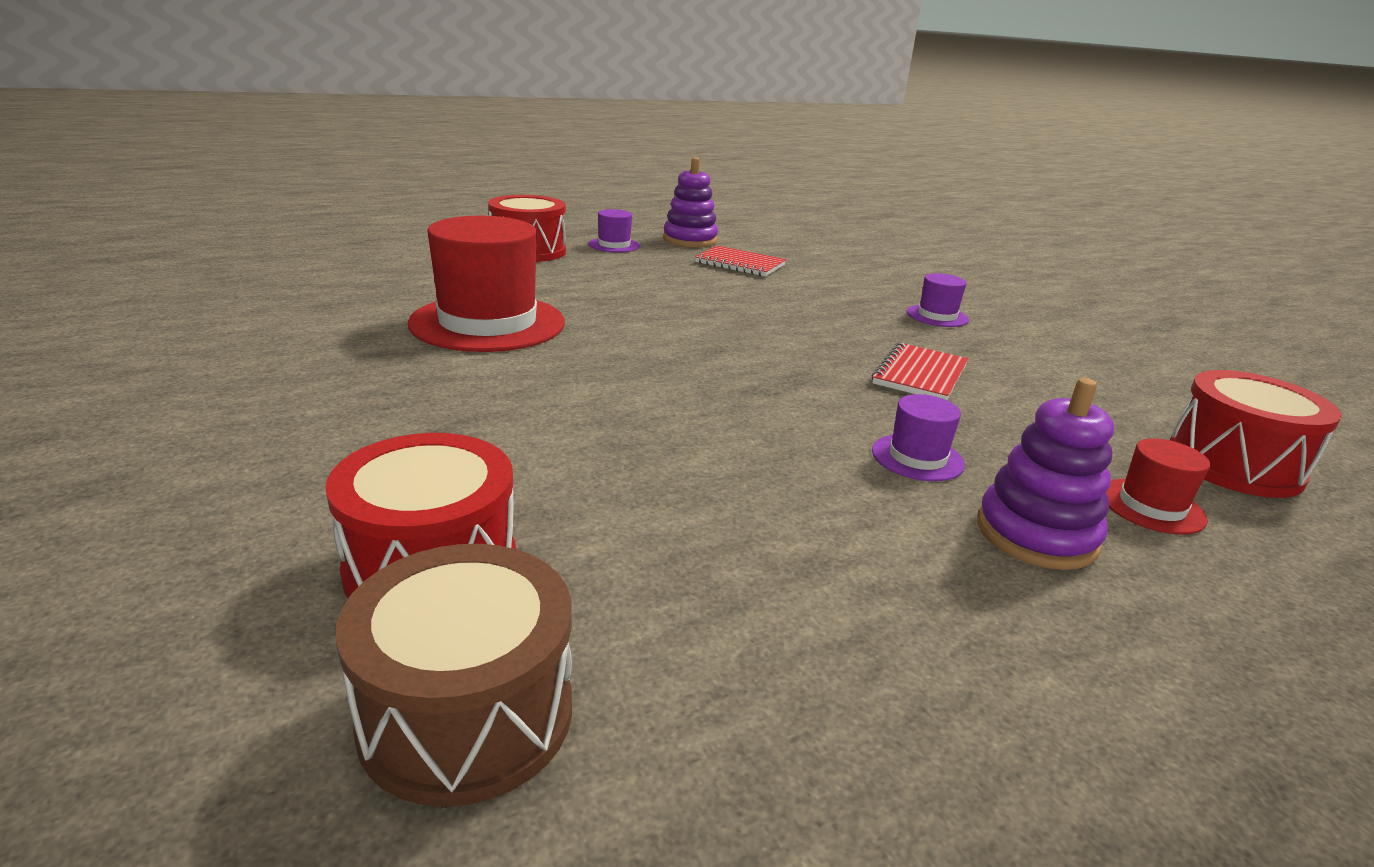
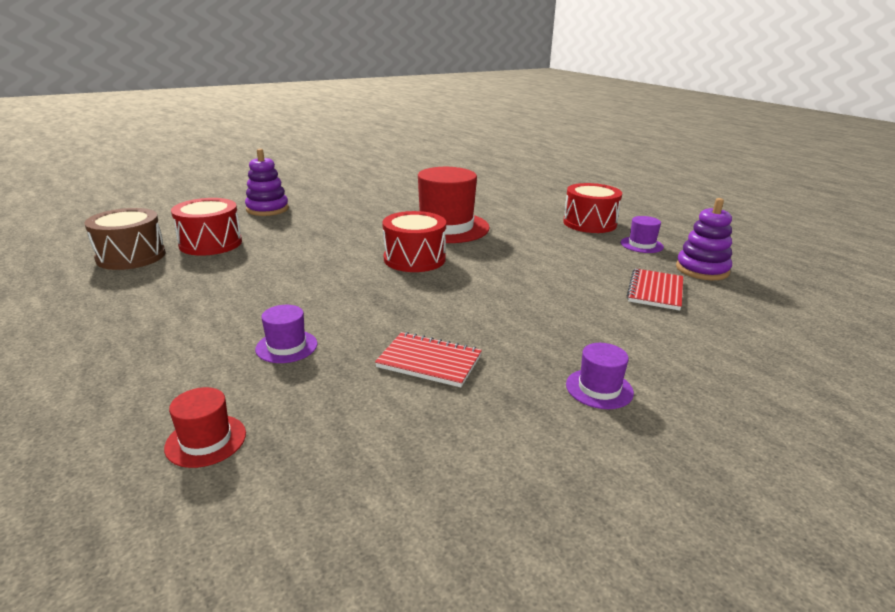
camera: 85 degrees right, 0 degrees up
(1036, 534) = (187, 378): purple stacking toy -> purple stacking toy (267, 209)
(1234, 465) = (266, 526): red drum -> red drum (414, 259)

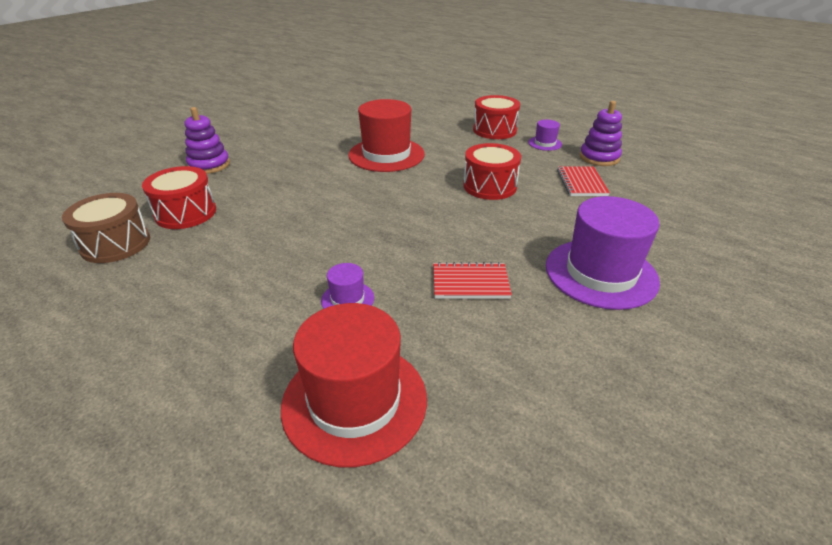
camera: 20 degrees left, 10 degrees up
(206, 440) = (354, 401): red hat -> red hat, size x2.19
(414, 259) = (385, 191): red drum -> red drum (489, 186)
(599, 388) = (600, 273): purple hat -> purple hat, size x2.19

